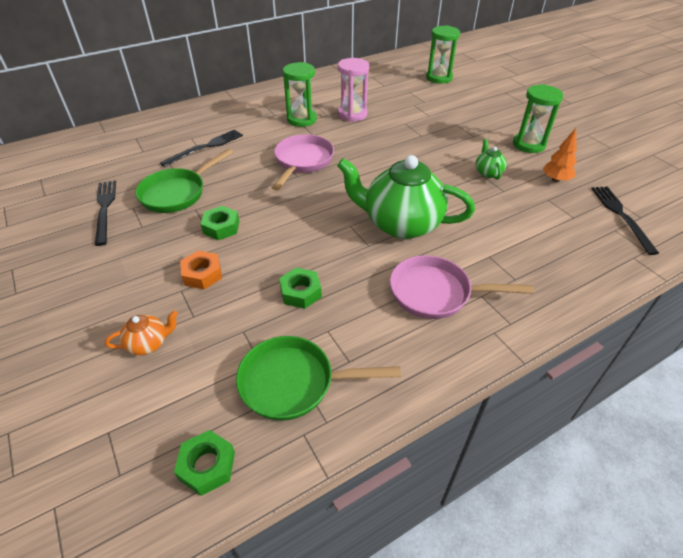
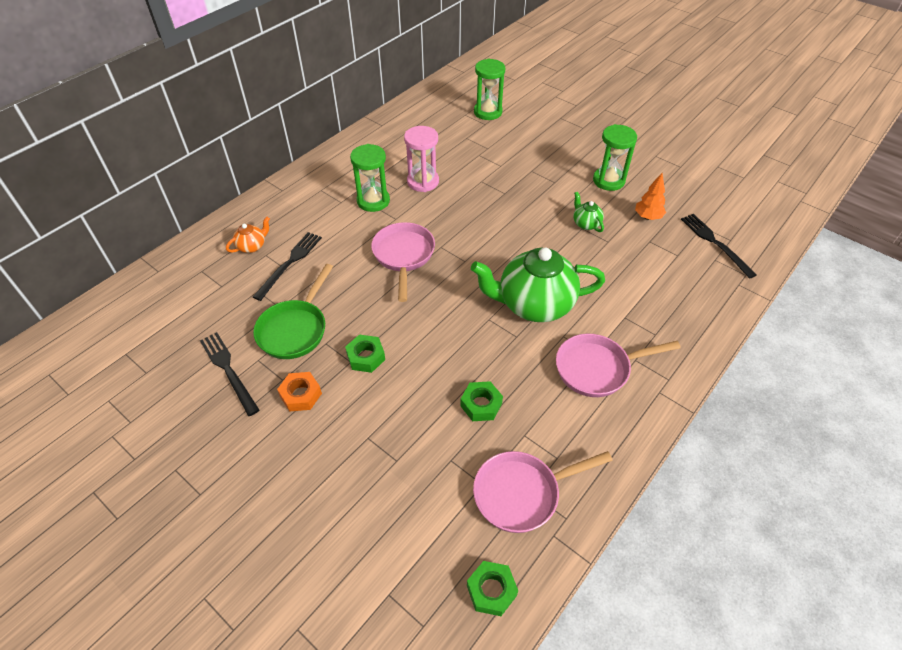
camera: 20 degrees left, 5 degrees up
(149, 343) = (372, 501): orange teapot -> orange teapot (252, 246)
(202, 274) = (378, 414): orange nut -> orange nut (301, 395)
(294, 382) = (522, 493): green pan -> pink pan

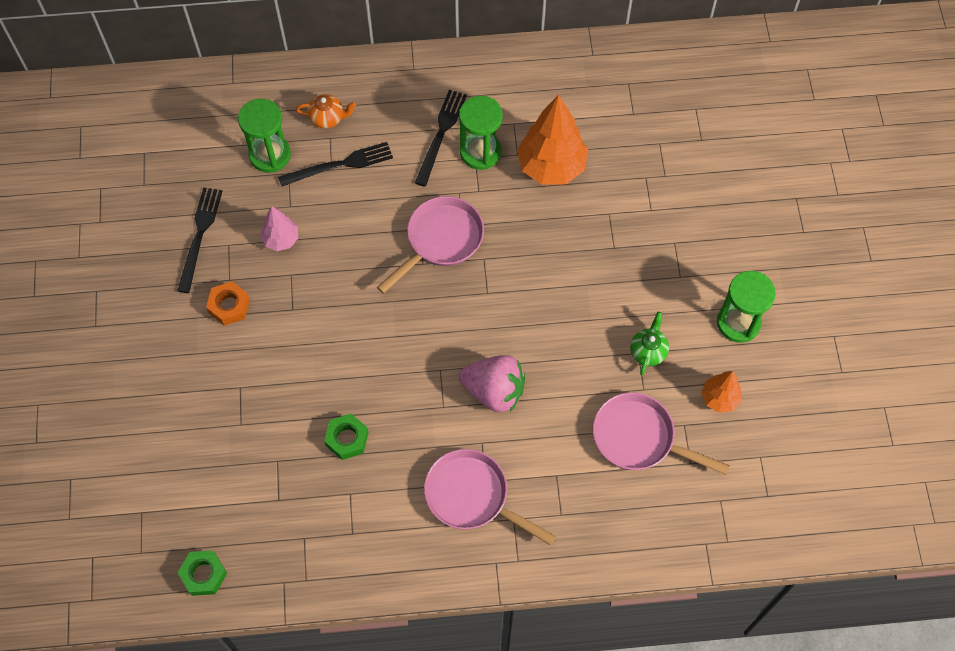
camera: 45 degrees right, 15 degrees up
(295, 329) = (281, 240): green pan -> pink tree
(366, 357) = (307, 316): green nut -> none
(423, 182) = (551, 166): pink hourglass -> orange tree
(487, 112) = (724, 125): green hourglass -> green hourglass (270, 155)
(522, 493) = (297, 533): pink pan -> pink pan (639, 438)
(534, 304) = (494, 391): green teapot -> pink strawberry
(715, 243) = (746, 485): black fork -> black fork (441, 134)

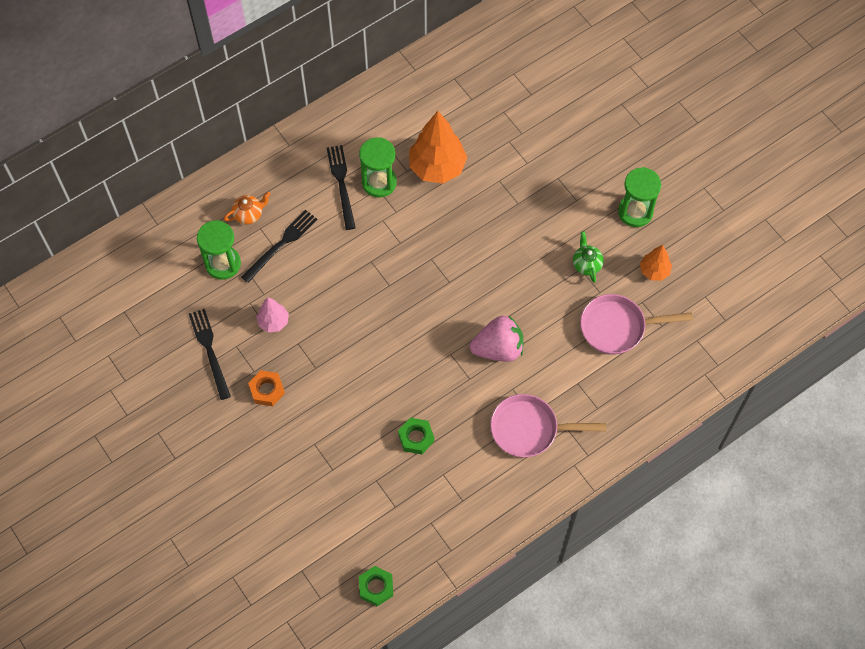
camera: 30 degrees left, 0 degrees up
(440, 240) = (391, 262): pink pan -> none

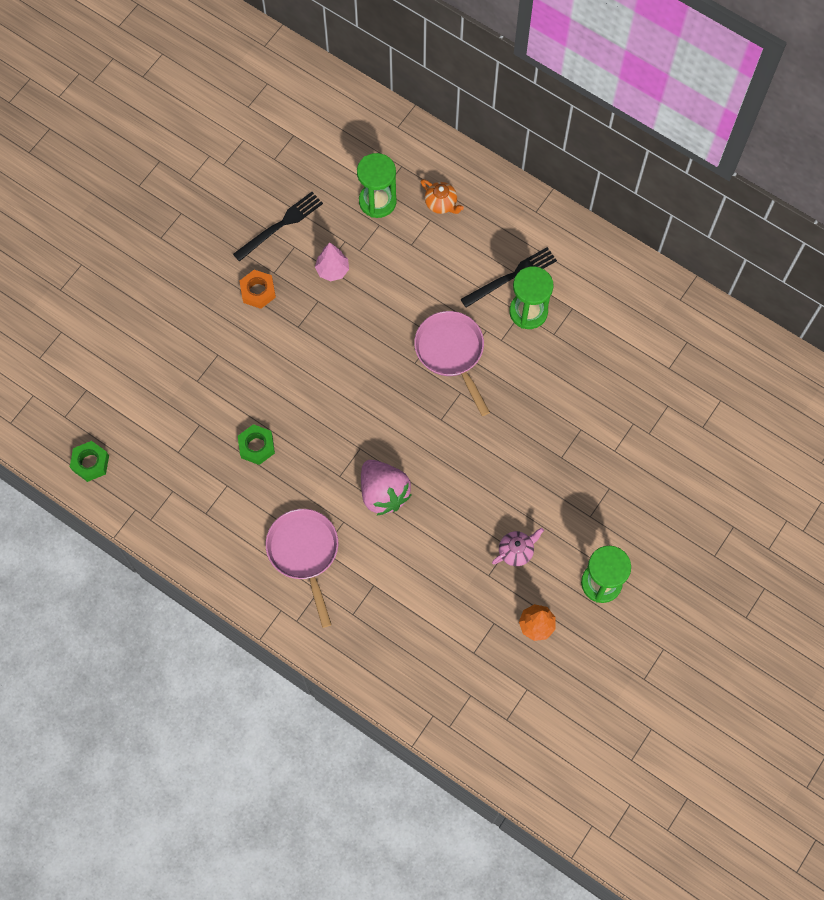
camera: 70 degrees right, 5 degrees up
(281, 244) = (420, 246): black fork -> none
(437, 167) = (570, 362): orange tree -> none
(586, 264) = (516, 551): green teapot -> pink teapot
(617, 327) = (454, 606): pink pan -> pink pan (451, 353)

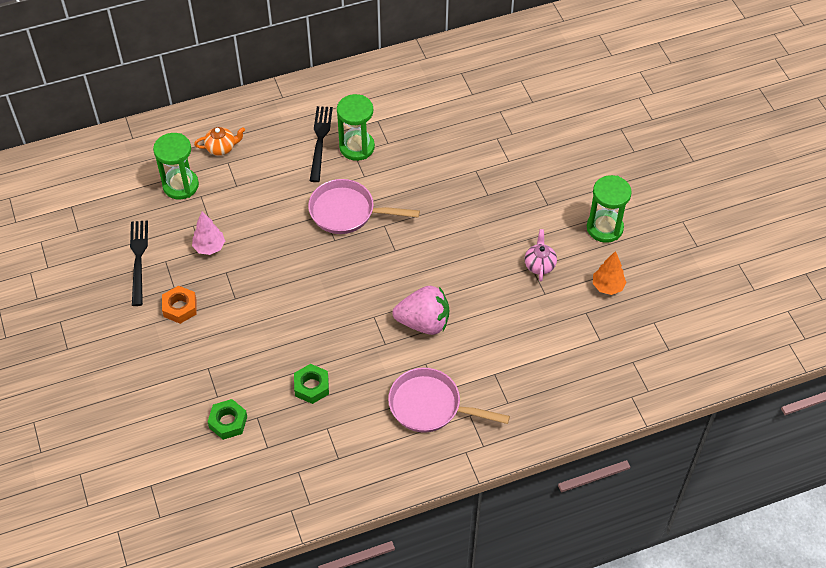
camera: 55 degrees left, 15 degrees down
(90, 463) = (220, 521): green nut -> green nut (228, 422)

